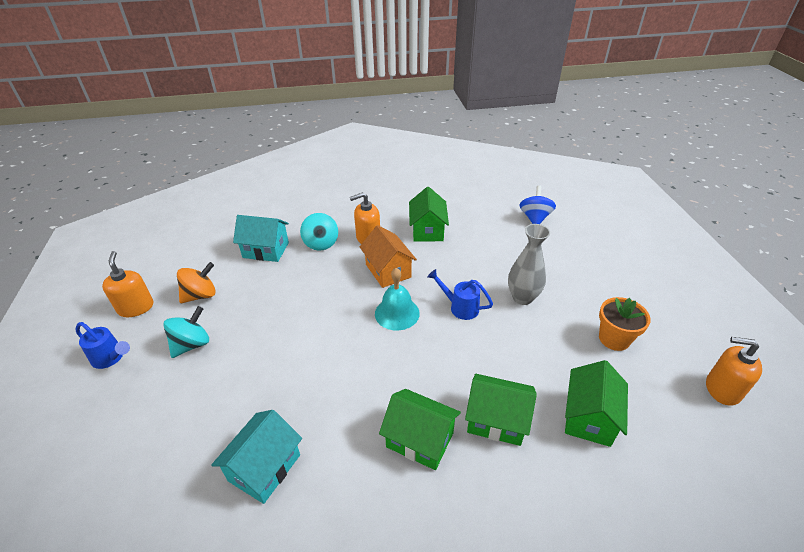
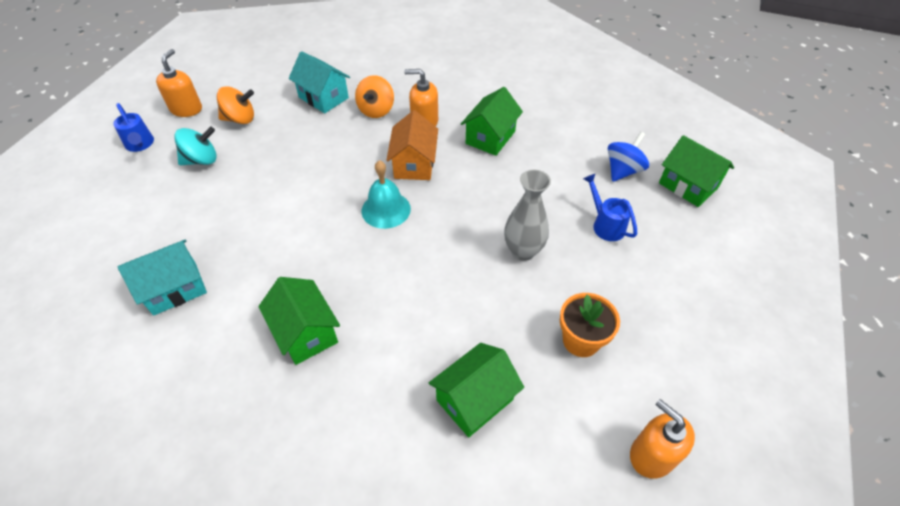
camera: 30 degrees right, 10 degrees up
(321, 243) = (376, 110): turquoise spinning top -> orange spinning top
(460, 307) = (450, 231): blue watering can -> blue watering can (605, 225)
(496, 420) = (385, 353): green house -> green house (688, 185)

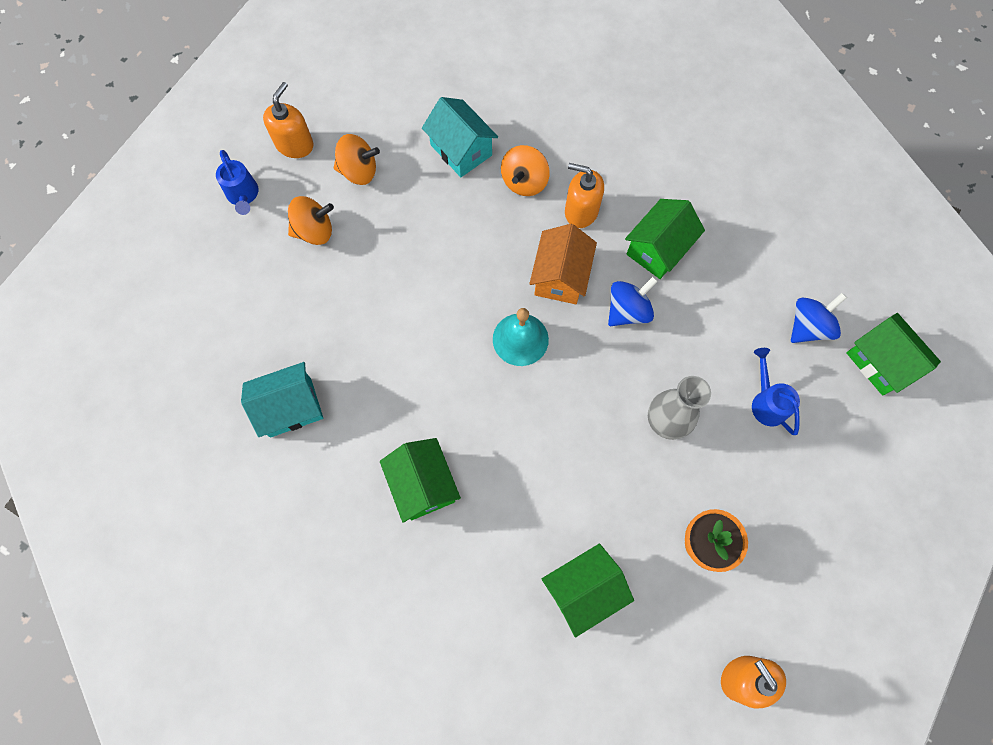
camera: 10 degrees right, 20 degrees up
(202, 160) = (314, 231): turquoise spinning top -> orange spinning top
(474, 179) = (628, 311): none -> blue spinning top

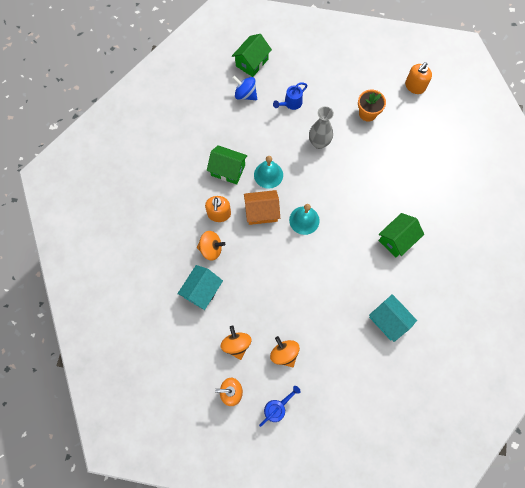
camera: 110 degrees left, 0 degrees up
(583, 590) = (410, 155): green house -> none
(628, 311) = (268, 175): blue spinning top -> turquoise bell

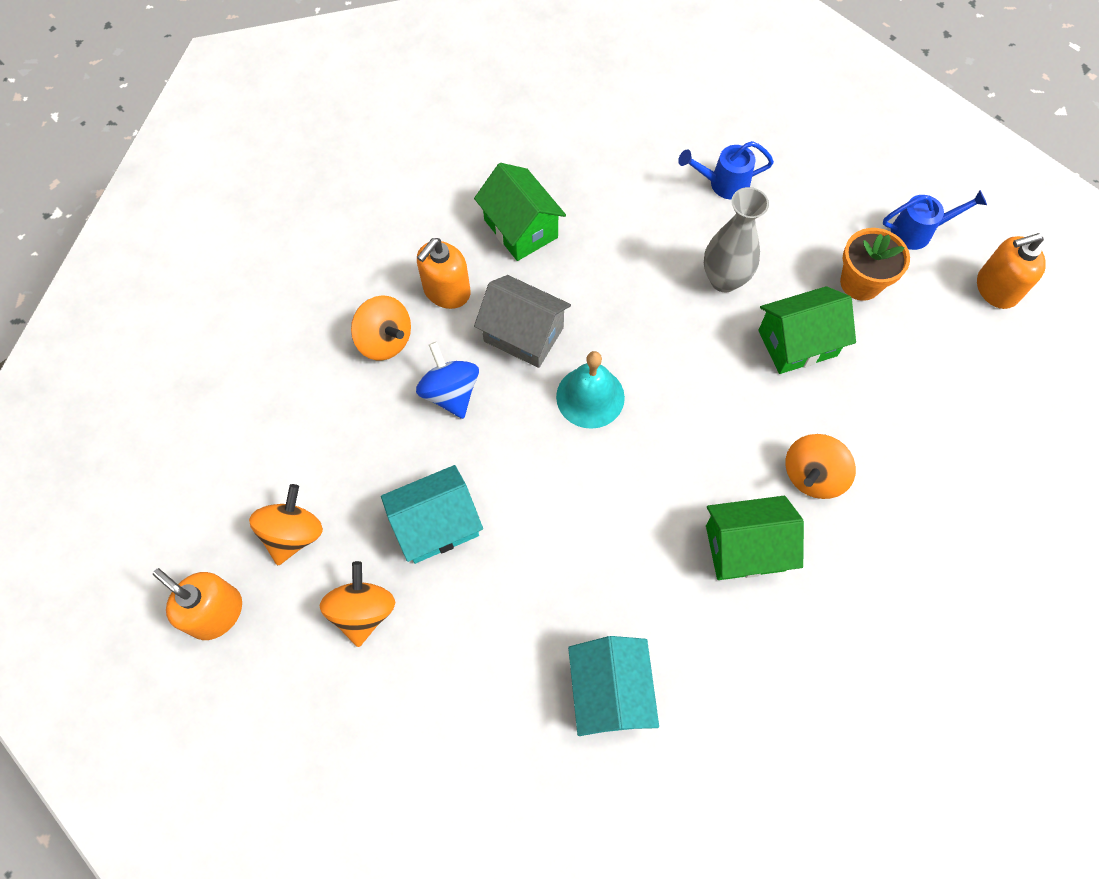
camera: 35 degrees right, 5 degrees down
(202, 291) = (312, 401): turquoise house -> turquoise house (436, 525)
(245, 94) = (651, 124): blue spinning top -> blue spinning top (450, 393)
(252, 62) = (704, 79): green house -> green house (797, 343)
(261, 212) = (523, 334): orange house -> grey house
(268, 175) = (586, 278): turquoise bell -> none
(277, 408) = (270, 702): blue watering can -> blue watering can (917, 232)
(401, 198) = (812, 476): none -> orange spinning top

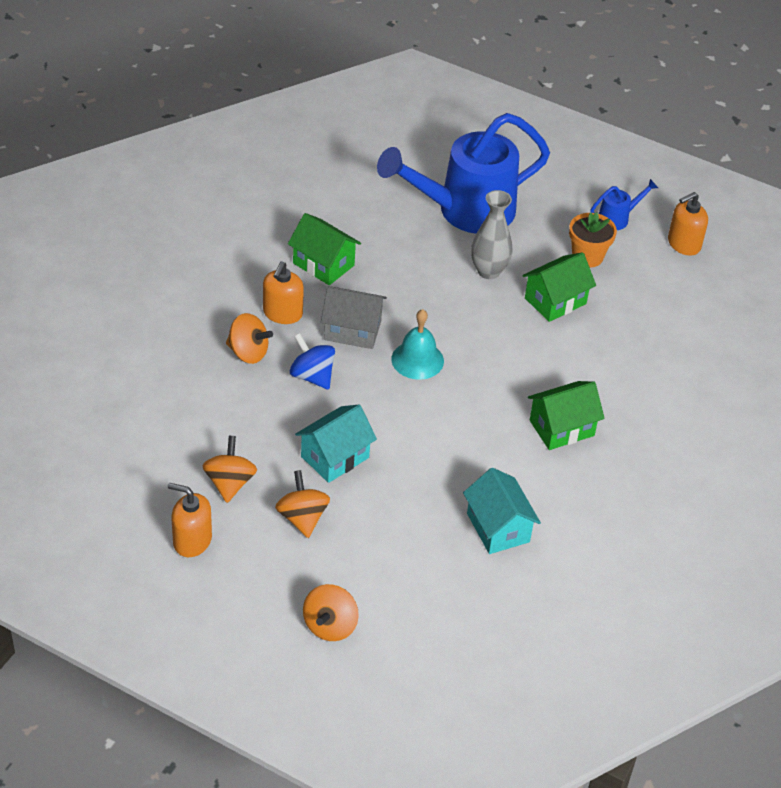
camera: 20 degrees left, 20 degrees down
(723, 184) = (466, 211): blue watering can -> blue watering can, size x2.47
(812, 476) = (593, 378): orange spinning top -> orange spinning top (330, 626)

